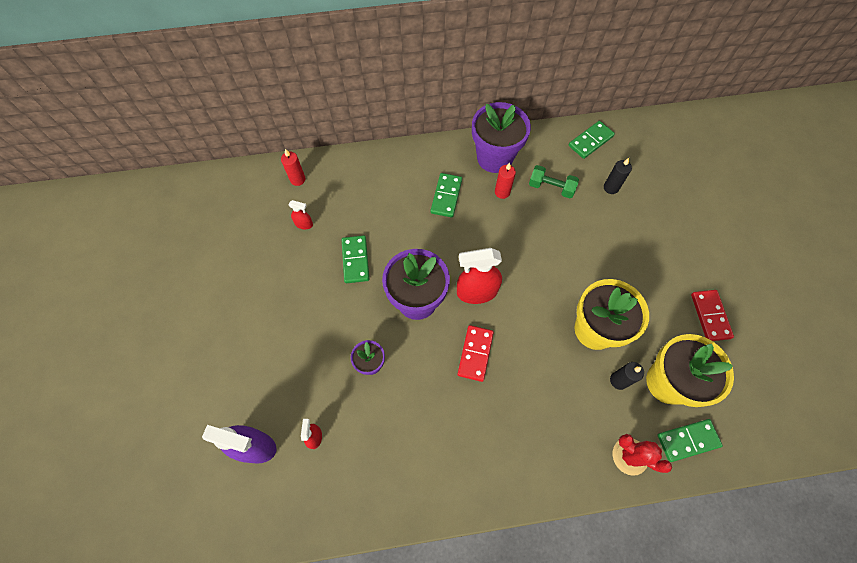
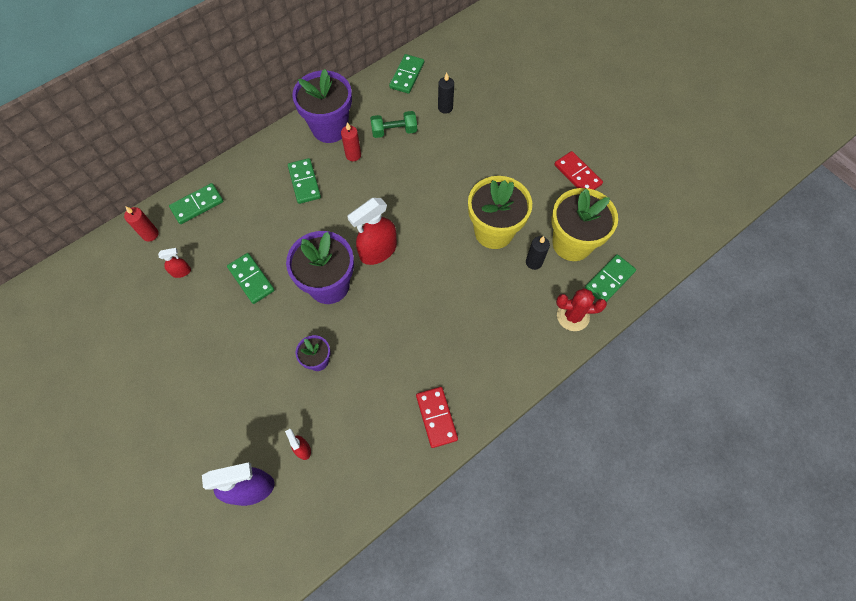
camera: 30 degrees left, 0 degrees up
(347, 173) = (197, 205): none -> green domino
(475, 353) = (405, 303): red domino -> red domino (436, 417)

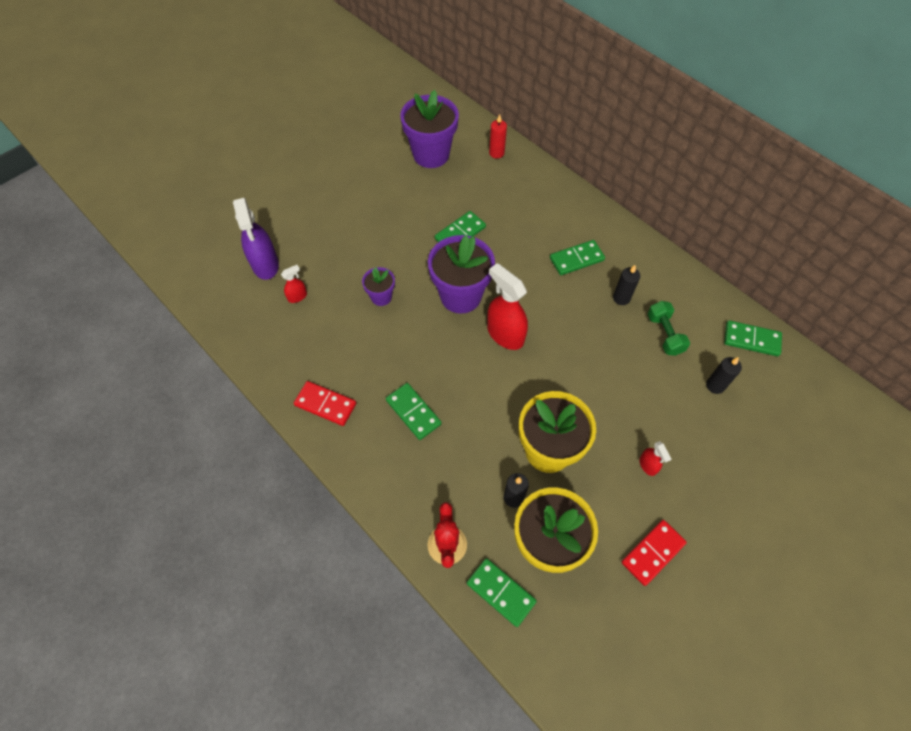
camera: 85 degrees right, 5 degrees down
(181, 272) = (461, 181): red spray bottle -> red spray bottle (648, 465)
(197, 205) = (533, 180): green domino -> green domino (413, 412)
(330, 128) = (651, 272): purple flower pot -> purple flower pot (431, 154)
(353, 155) = (621, 298): red candle -> black candle
(436, 417) = (325, 404): red domino -> red domino turned 45 degrees clockwise

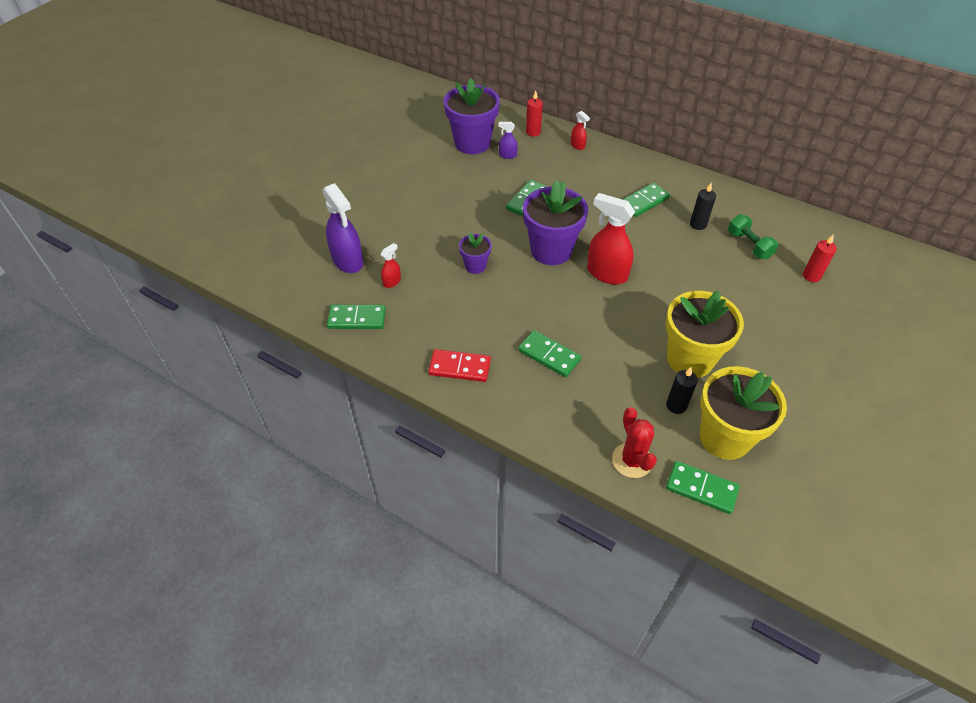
camera: 15 degrees left, 10 degrees down
(460, 176) = (507, 155): none -> purple spray bottle
(648, 465) = (784, 351): red spray bottle -> red spray bottle (577, 145)
(652, 552) = (822, 421): red domino -> none
(715, 385) = (811, 276): black candle -> red candle
(751, 340) = (824, 234): green domino -> green domino (357, 319)

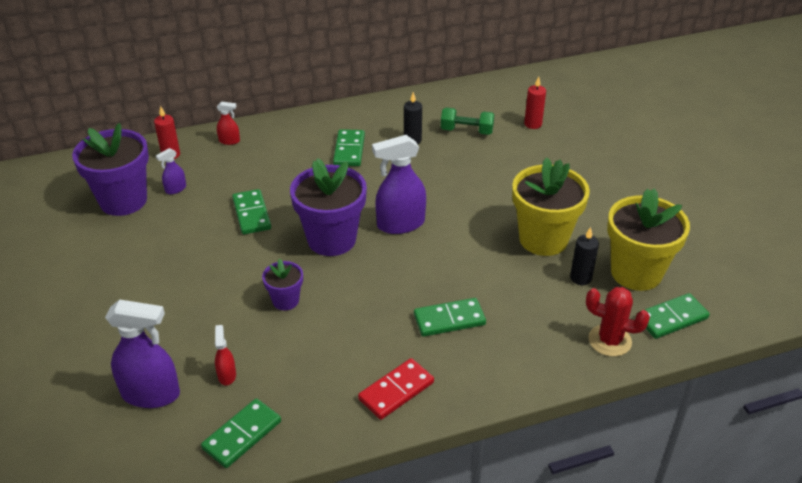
camera: 50 degrees left, 10 degrees down
(606, 273) = (400, 224): red spray bottle -> purple spray bottle

